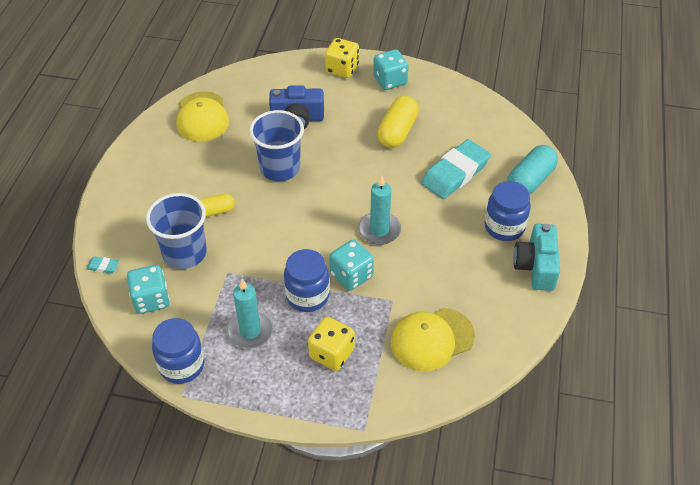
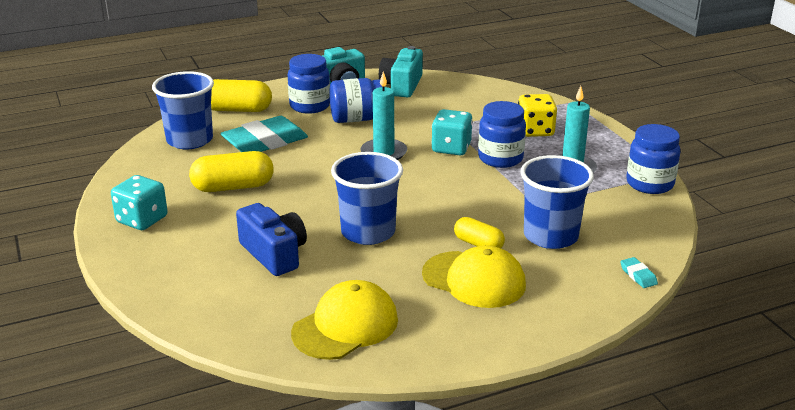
camera: 125 degrees left, 20 degrees down
(151, 299) = (623, 228): turquoise dice -> none
(342, 69) = (144, 260): yellow dice -> none
(432, 339) = (463, 101): yellow cap -> yellow cap (474, 279)
(454, 244) = (357, 119): none -> blue jar
(455, 173) = (265, 142): turquoise eraser -> turquoise eraser turned 45 degrees counterclockwise
(491, 136) = (190, 140): none -> blue cup
(503, 313) = (402, 86): none -> turquoise camera
(530, 180) = (237, 110): turquoise capsule -> yellow capsule

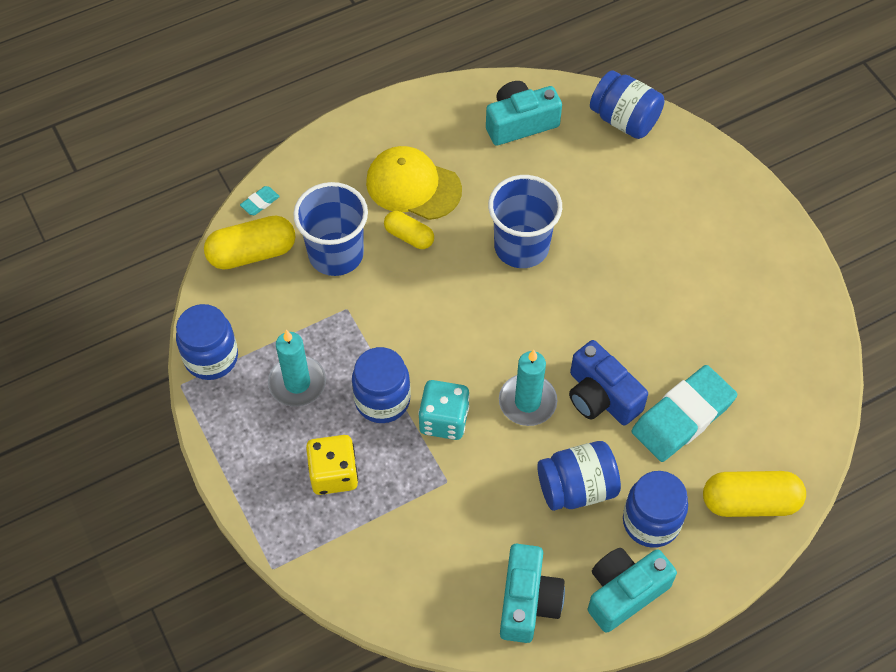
camera: 175 degrees right, 30 degrees up
(142, 220) = (759, 249): turquoise dice -> none
(190, 140) = (779, 413): blue cup -> none
(222, 322) = (624, 120): none -> blue jar
(233, 187) = (686, 315): yellow capsule -> yellow capsule (252, 253)
(274, 254) = (606, 207): blue camera -> blue camera (601, 396)
(345, 326) = (520, 123): yellow cap -> turquoise camera
(638, 275) = (260, 202): turquoise eraser -> turquoise eraser turned 75 degrees clockwise

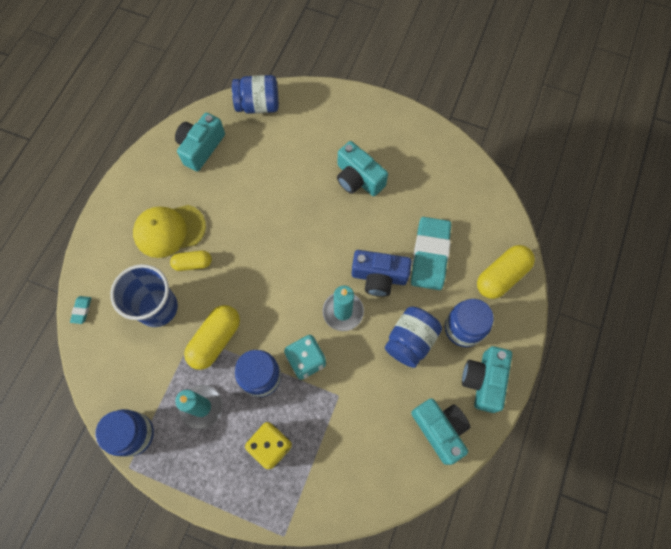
camera: 40 degrees left, 10 degrees up
(252, 253) = (104, 346): yellow capsule -> yellow capsule (215, 340)
(521, 246) = (263, 222): blue cup -> none
(671, 276) = (358, 178): none -> turquoise camera

